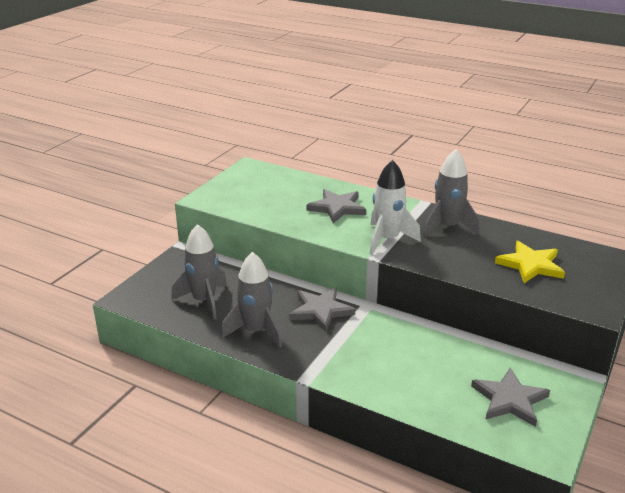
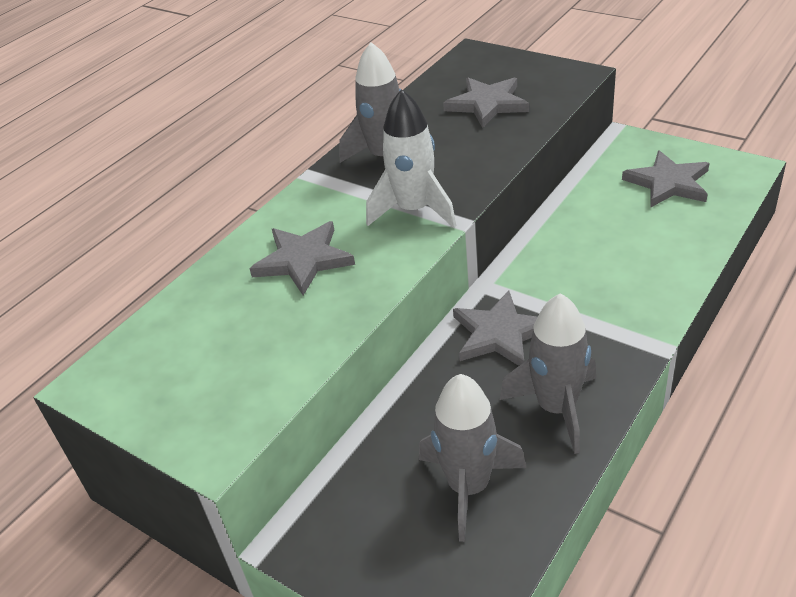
camera: 80 degrees left, 10 degrees up
(530, 265) = (487, 104): yellow star -> grey star

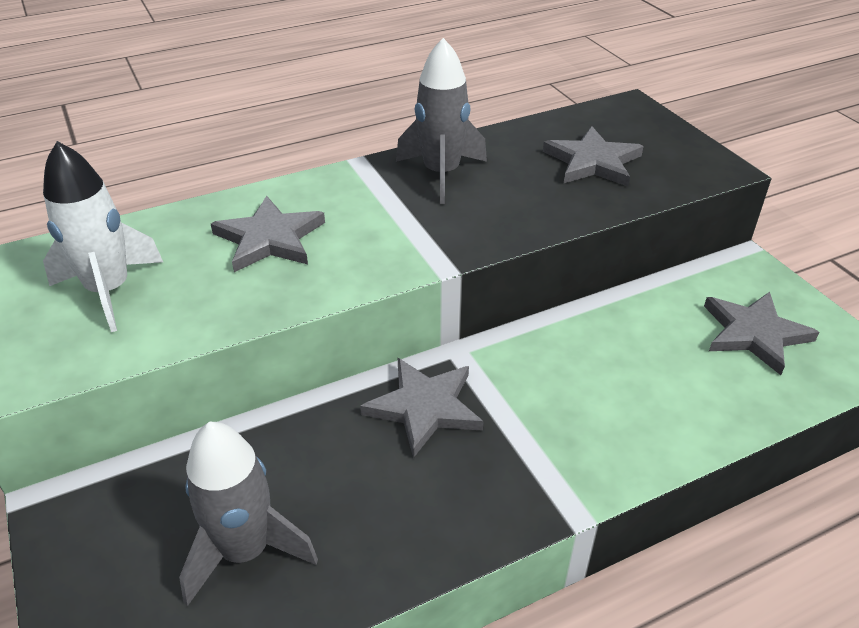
camera: 25 degrees right, 0 degrees up
(414, 210) = (414, 237): white rocket -> white rocket (109, 291)
(556, 408) = (405, 518): grey rocket -> none

